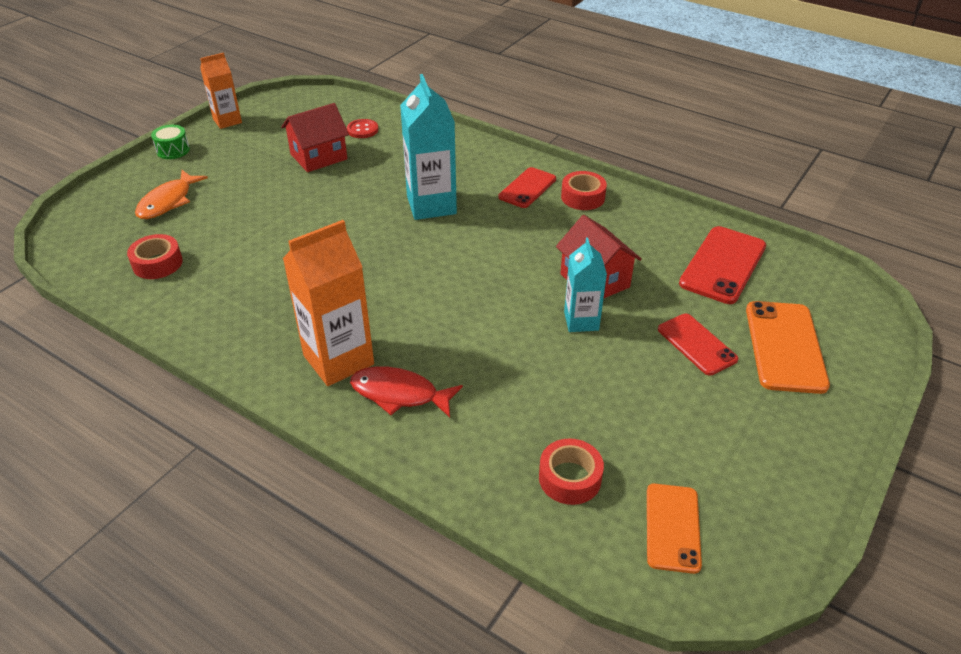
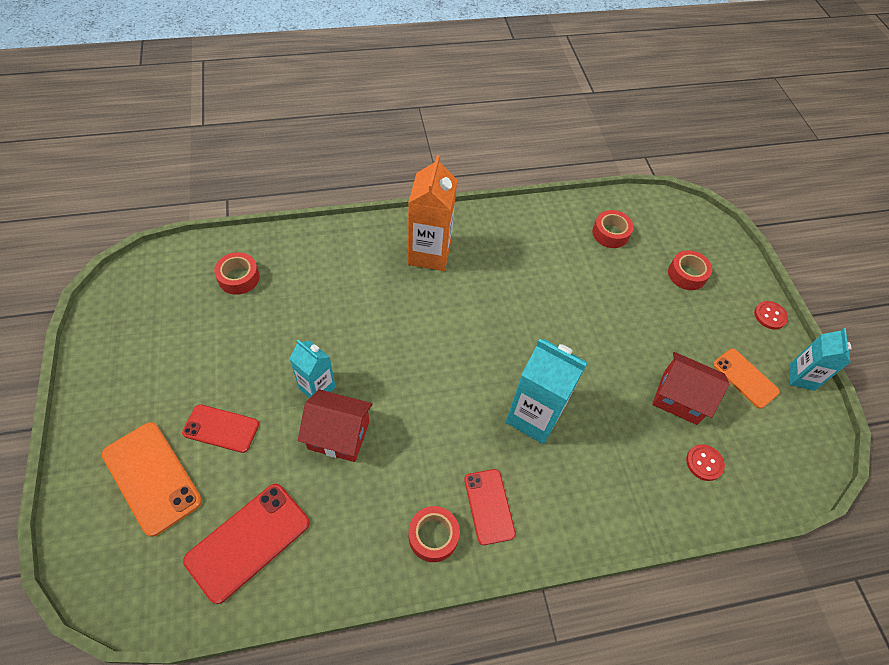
camera: 130 degrees right, 15 degrees up
(168, 202) = (687, 274): orange fish -> red tape
(173, 150) = (770, 316): green drum -> red button
(227, 121) = (801, 377): orange carton -> turquoise carton
(319, 157) = (680, 398): red house -> red house turned 75 degrees counterclockwise
(399, 394) = (374, 259): red fish -> none
(672, 527) = (165, 289): orange phone -> orange phone (745, 378)
(723, 265) = (248, 541): red phone -> red phone turned 60 degrees clockwise

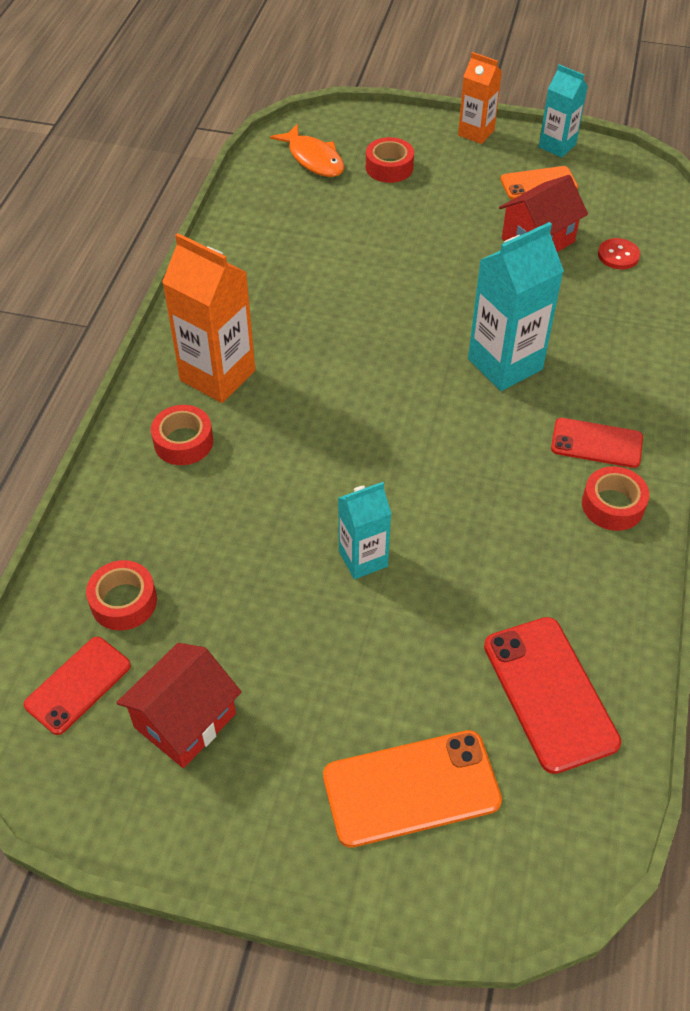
camera: 60 degrees left, 5 degrees down
(221, 428) = (372, 685): red phone -> red phone (78, 685)
(338, 435) = (443, 556): red house -> red house (185, 720)
(610, 233) = (294, 202): red tape -> red tape (183, 442)
(661, 228) = (313, 159): none -> orange fish
(770, 316) = (476, 133): red button -> orange carton

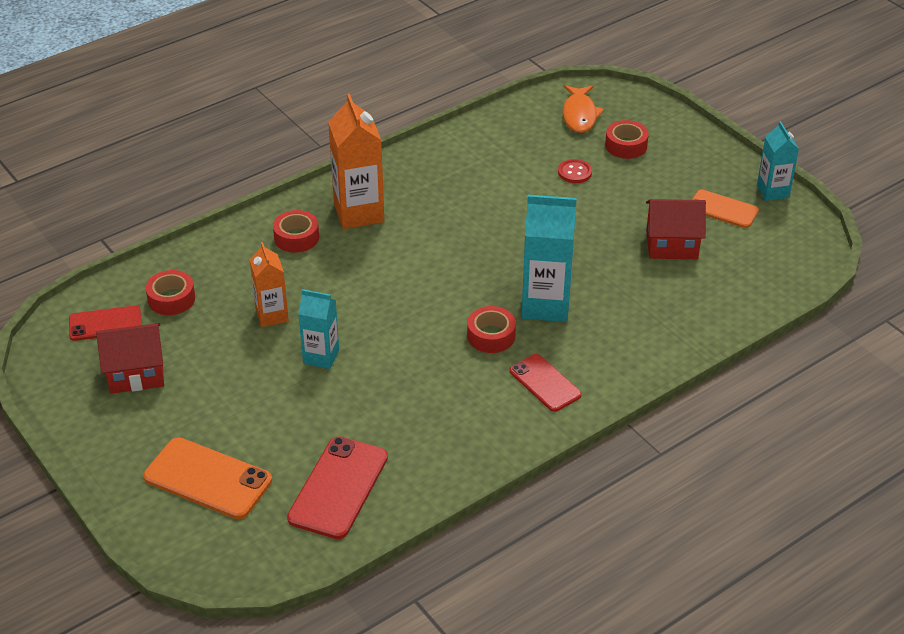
camera: 40 degrees right, 10 degrees down
(476, 133) = (721, 153): orange carton -> orange carton (272, 315)
(612, 505) = (507, 421): red tape -> red tape (491, 336)
(618, 255) = (719, 284): red button -> red button (574, 172)

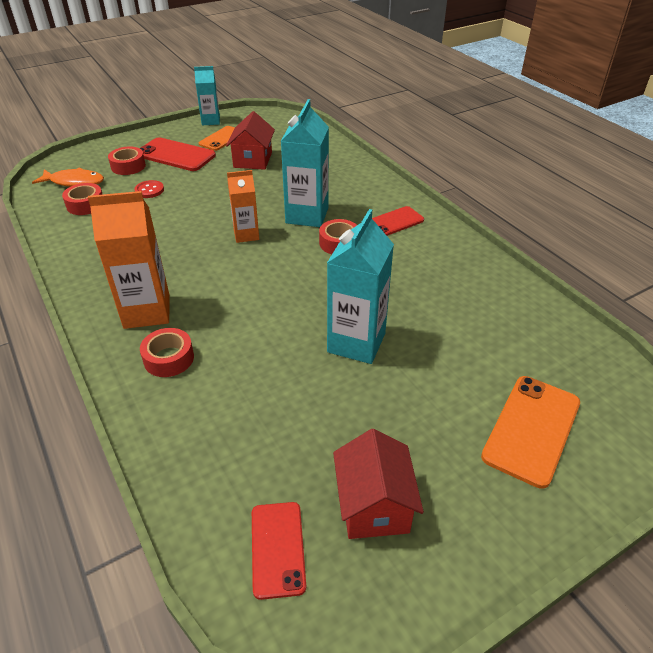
camera: 85 degrees left, 0 degrees up
(171, 299) = (244, 473): red tape -> red tape (85, 205)
(272, 315) = (290, 379): orange carton -> orange carton (246, 235)
(321, 356) = (356, 343): turquoise carton -> turquoise carton, size x1.64
(338, 487) = (523, 335): red phone -> red phone (176, 155)

